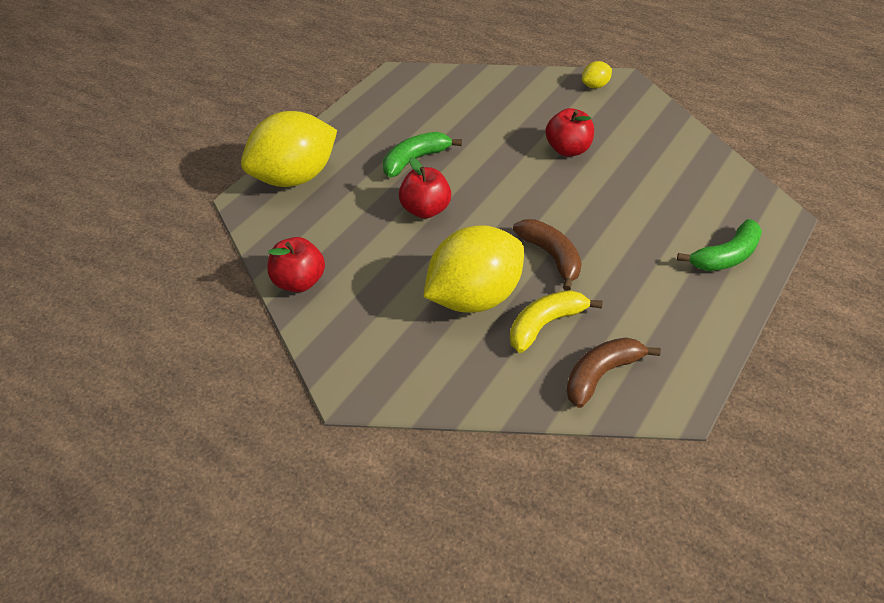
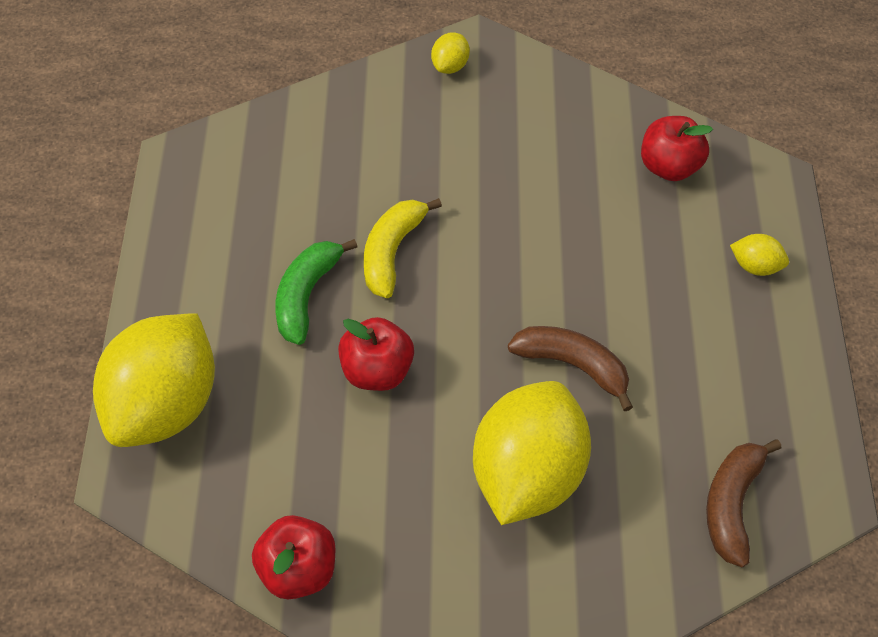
camera: 35 degrees left, 10 degrees up
(545, 325) = (630, 469): yellow banana -> yellow banana (391, 252)
(568, 149) = (484, 188): red apple -> red apple (668, 166)
(726, 256) = (754, 266): green banana -> yellow lemon

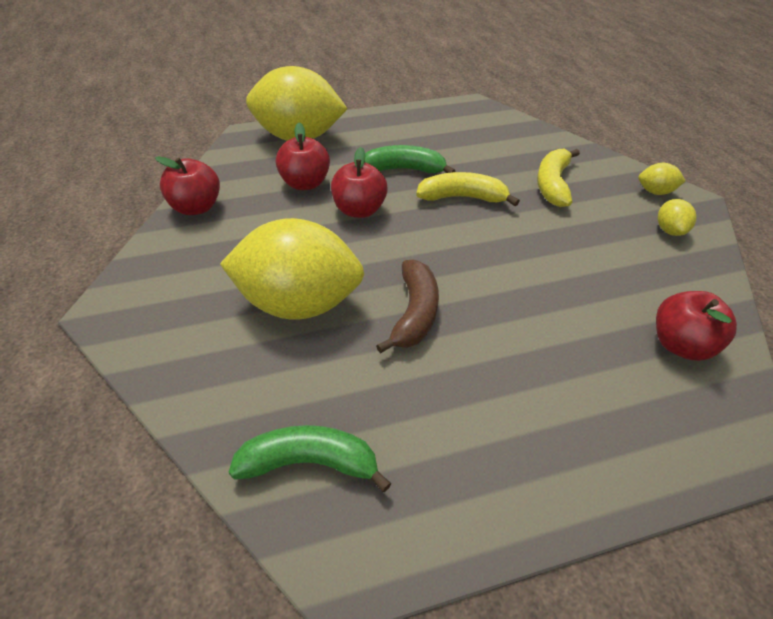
camera: 75 degrees right, 10 degrees down
(292, 421) = (305, 183): none -> red apple
(400, 152) = (553, 184): none -> yellow banana
(731, 504) = (309, 463): brown banana -> green banana
(754, 266) = (614, 441): yellow lemon -> yellow lemon (669, 230)

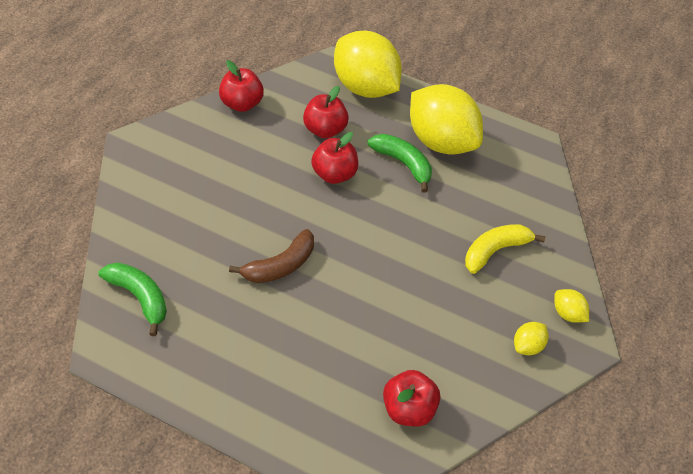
camera: 40 degrees right, 5 degrees up
(299, 303) = (227, 211): yellow lemon -> yellow lemon (441, 141)
(462, 197) = (414, 214): yellow banana -> none

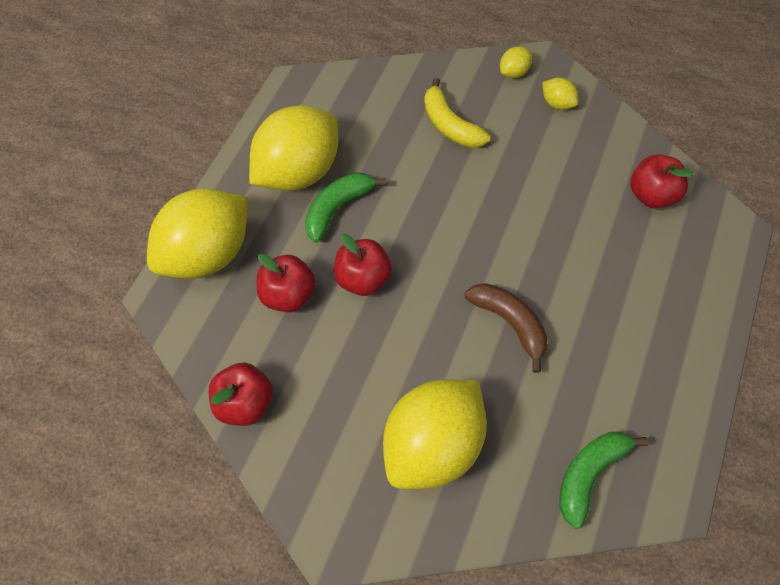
camera: 90 degrees left, 10 degrees up
(187, 202) = (432, 445): none -> yellow lemon

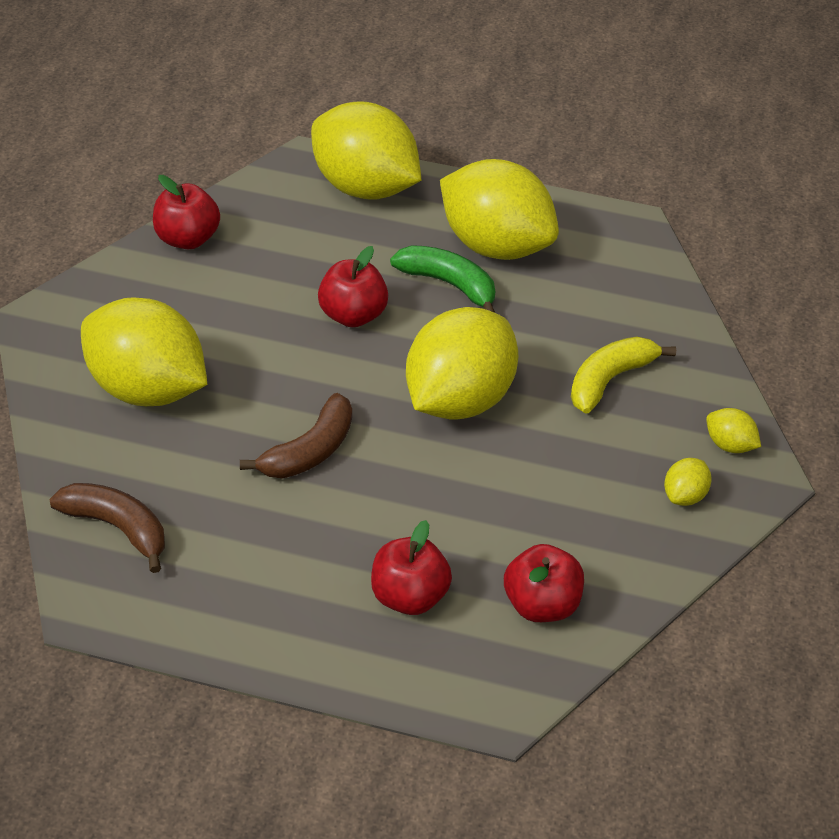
camera: 80 degrees right, 15 degrees down
(288, 295) = (321, 256): red apple -> red apple (409, 596)
(462, 218) = (459, 399): none -> yellow lemon
(589, 475) = (117, 528): green banana -> brown banana

